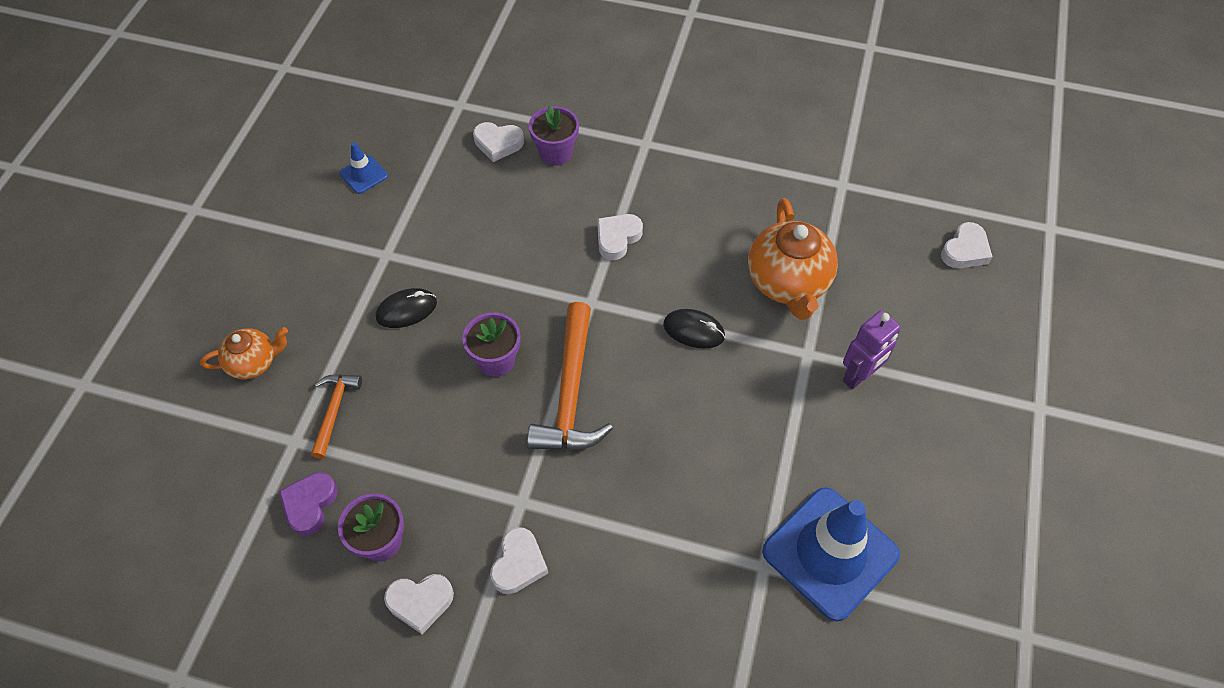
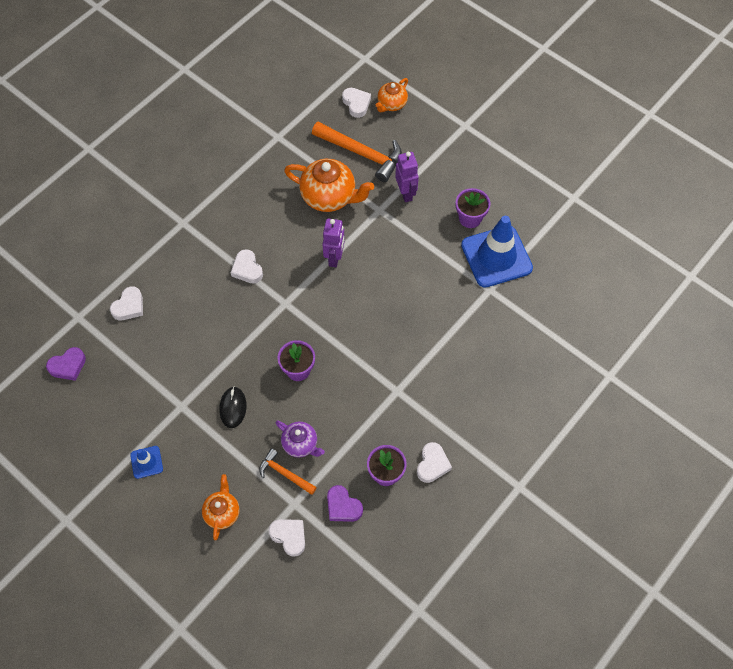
camera: 65 degrees left, 5 degrees up
(363, 175) = (104, 398): blue traffic cone -> blue traffic cone (146, 462)
(385, 411) = (300, 444): none -> purple teapot
(391, 124) = (68, 366): none -> purple heart
(518, 564) = (433, 406): white heart -> white heart (289, 536)
(556, 153) = (158, 276): purple flower pot -> purple flower pot (470, 218)
(570, 392) = (341, 338): orange hammer -> orange hammer (362, 153)
(694, 330) = (334, 258): black mouse -> purple robot
(999, 294) = (391, 104): none -> orange teapot

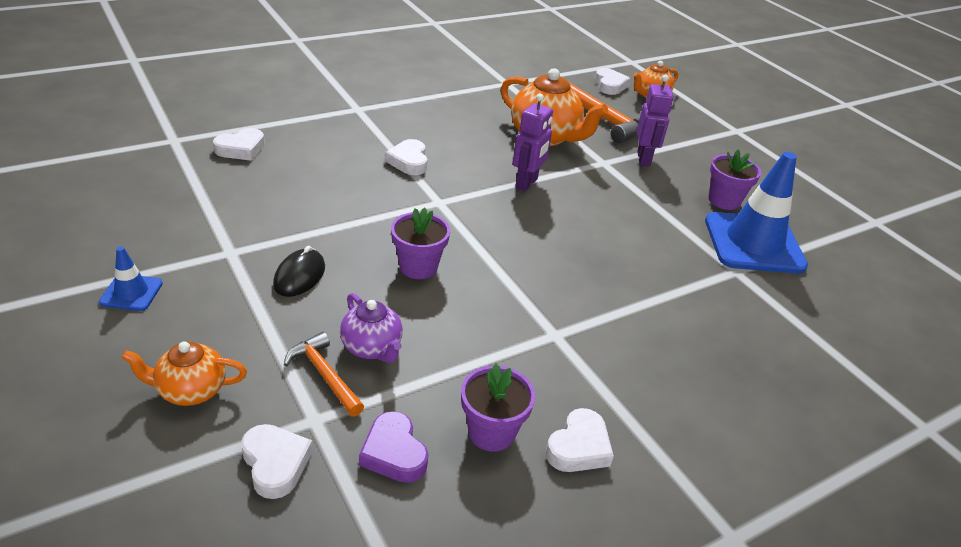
camera: 15 degrees right, 25 degrees down
(68, 366) = (121, 173): purple heart -> none
(222, 512) = (191, 390): orange teapot -> orange teapot turned 120 degrees counterclockwise

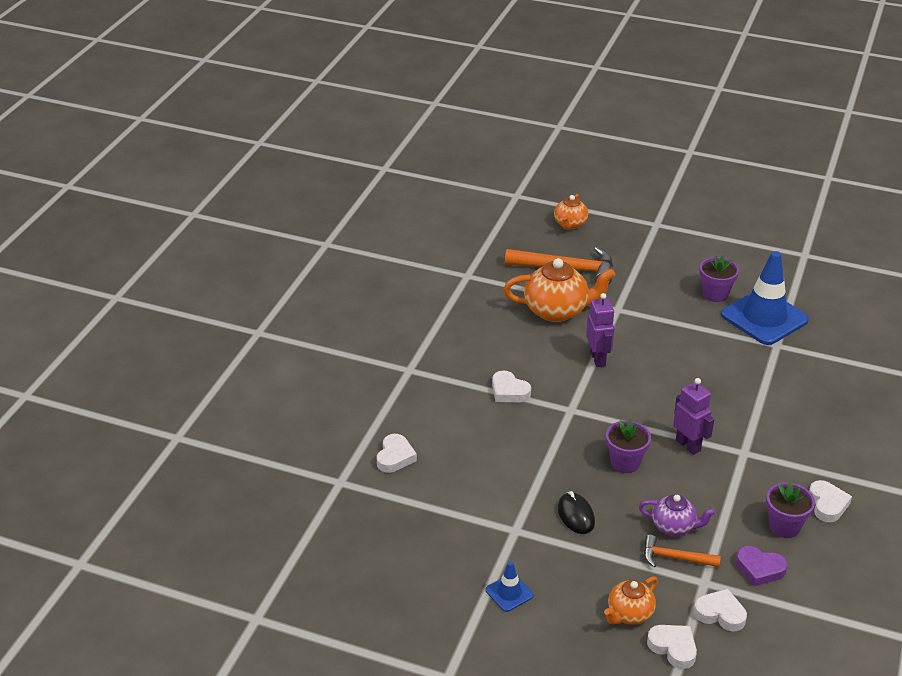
camera: 35 degrees left, 0 degrees up
(610, 85) = (533, 232): white heart -> white heart (673, 648)
(644, 159) = (635, 289): purple robot -> purple robot (688, 445)

